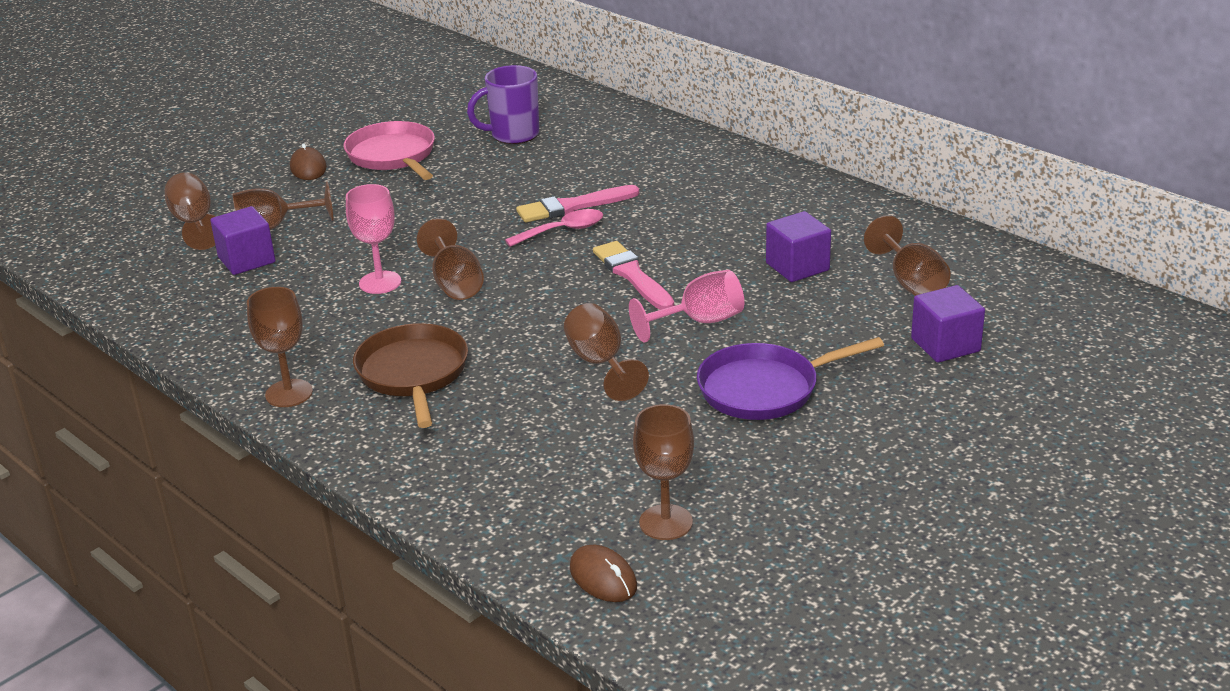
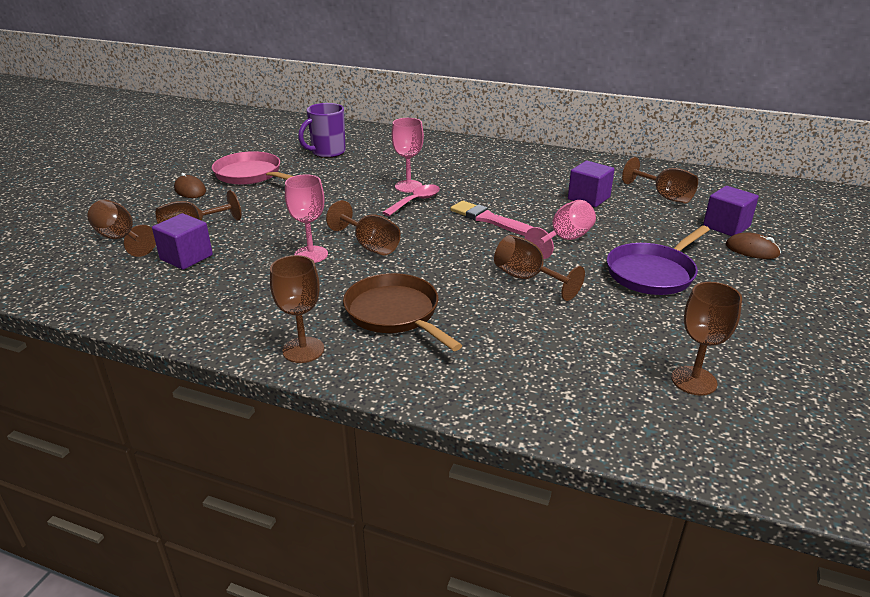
camera: 25 degrees left, 0 degrees up
(573, 206) = (408, 186): pink brush -> pink goblet
(603, 577) = (698, 438): brown mouse -> brown mouse (752, 250)

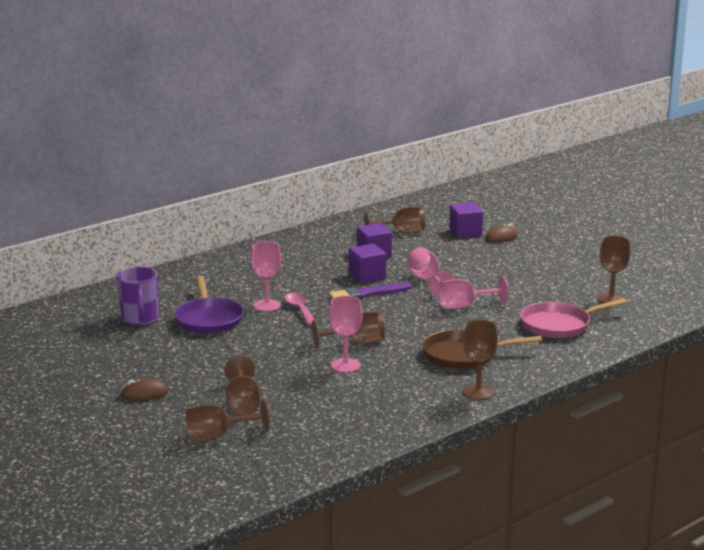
camera: 60 degrees left, 10 degrees down
(186, 257) = (291, 412): purple cube -> purple cube (367, 276)
(251, 175) = (145, 362): pink pan -> pink pan (559, 325)
(490, 220) = (367, 294): pink brush -> purple brush
(528, 279) = (464, 306): brown goblet -> pink goblet
(653, 273) = (498, 271): purple pan -> purple pan (208, 319)

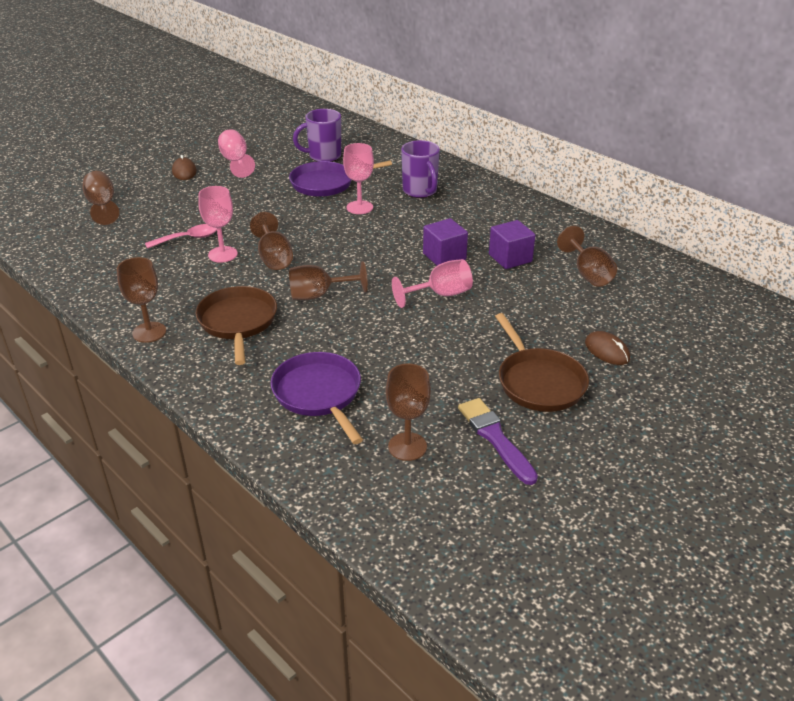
camera: 85 degrees right, 15 degrees up
(242, 279) = (420, 191): none -> purple mug
(242, 404) = (155, 211): brown goblet -> brown goblet (319, 295)
(300, 310) = (351, 224): pink spoon -> pink spoon (188, 238)
(367, 294) = (396, 258): purple brush -> purple brush (495, 438)
(464, 306) = (369, 322): pink goblet -> pink goblet (236, 162)
(465, 232) = (611, 321): purple cube -> none
(538, 259) = (538, 382): none -> brown pan
(559, 325) = (319, 394): pink pan -> purple pan

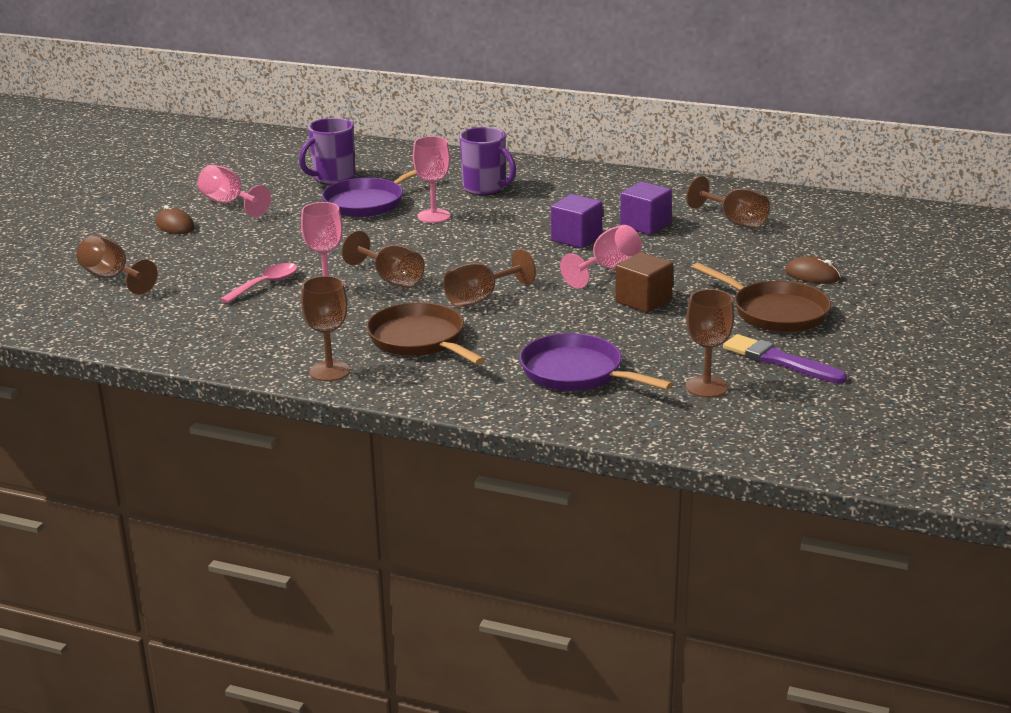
camera: 25 degrees left, 10 degrees down
(439, 335) = (643, 301): none -> brown cube

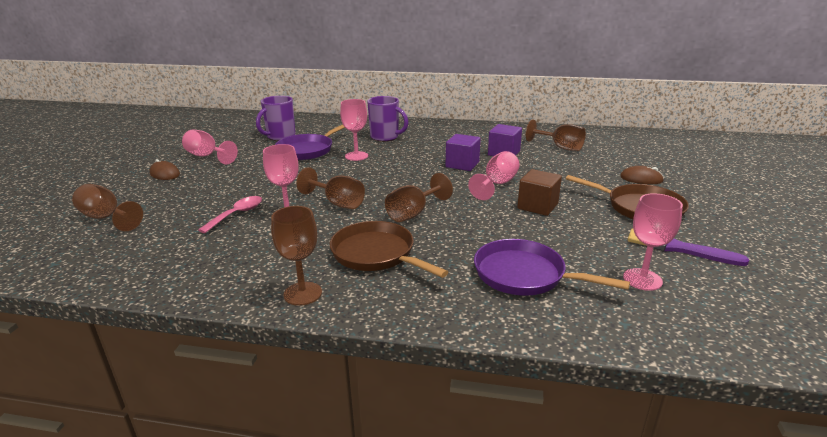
camera: 10 degrees left, 0 degrees up
(706, 387) = (642, 279): brown goblet -> pink goblet

